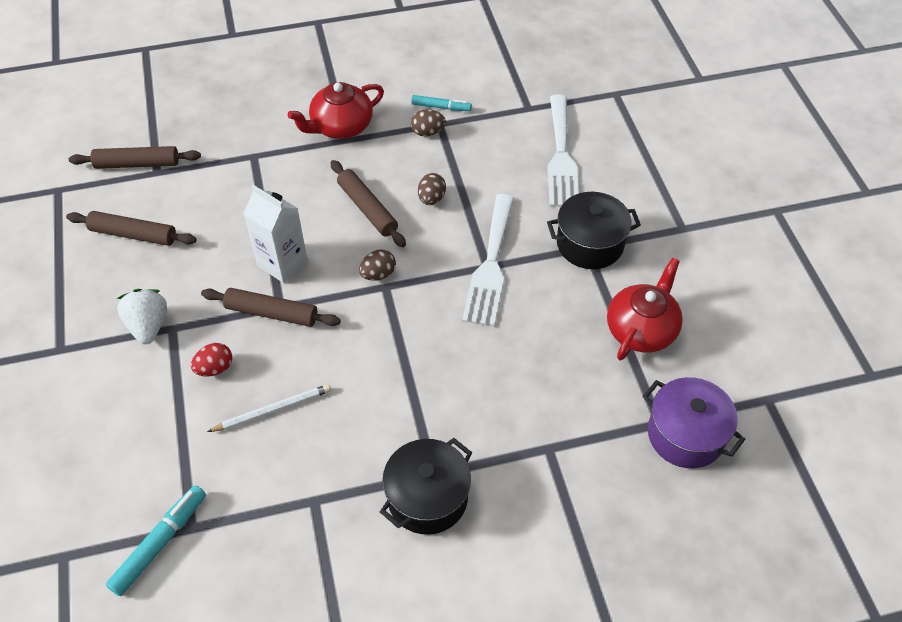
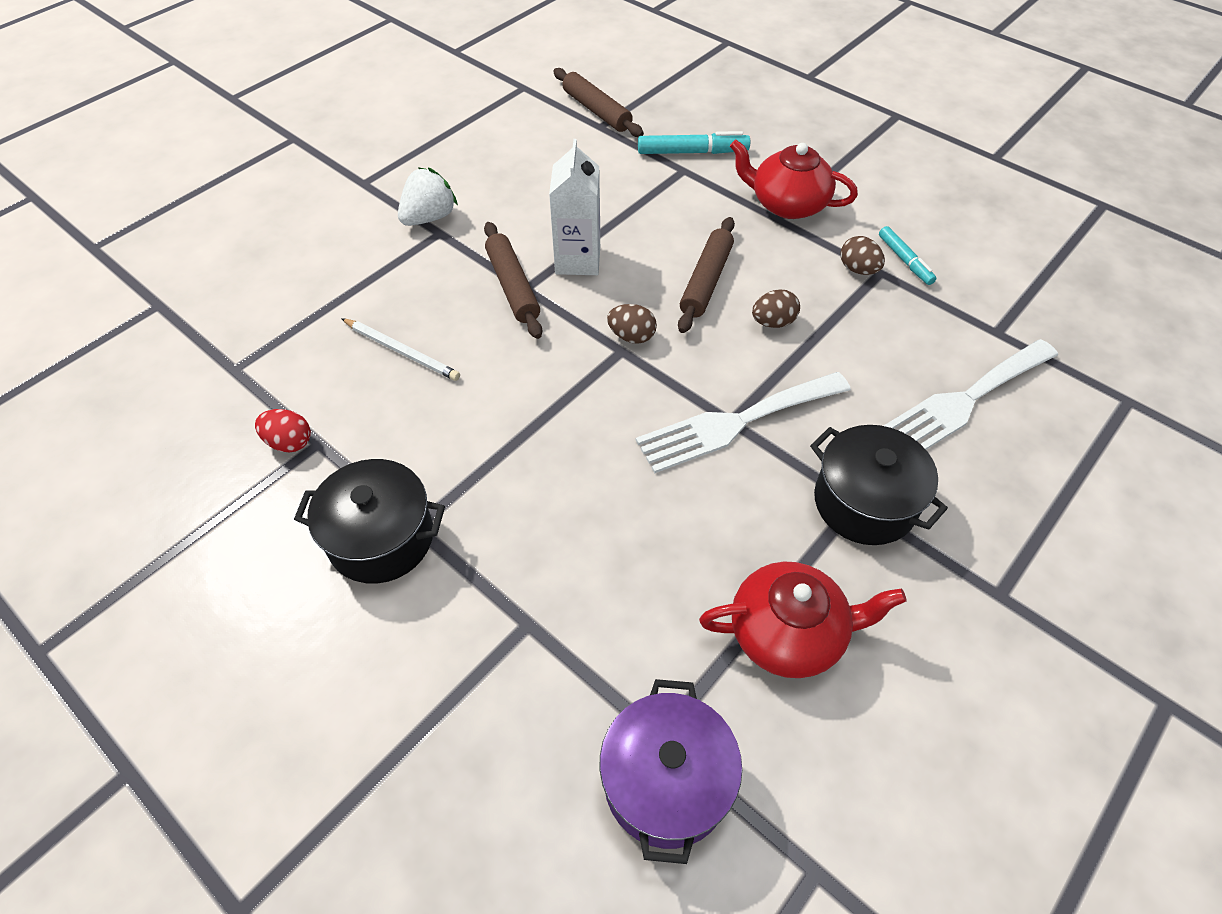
camera: 55 degrees right, 0 degrees up
(133, 234) = (519, 153): brown rolling pin -> none
(160, 543) = (205, 358): turquoise marker -> turquoise marker (692, 152)
(215, 368) = (418, 285): red egg -> red egg (289, 442)

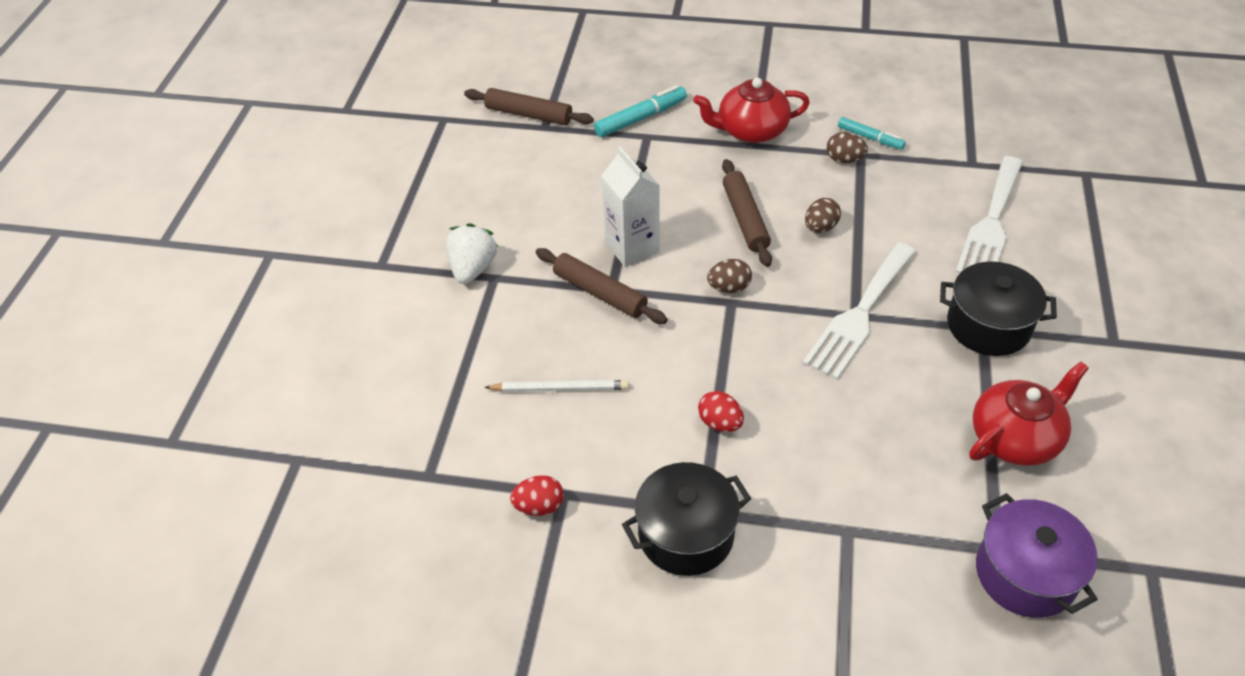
camera: 30 degrees left, 5 degrees down
(507, 454) = (720, 423): none -> red egg

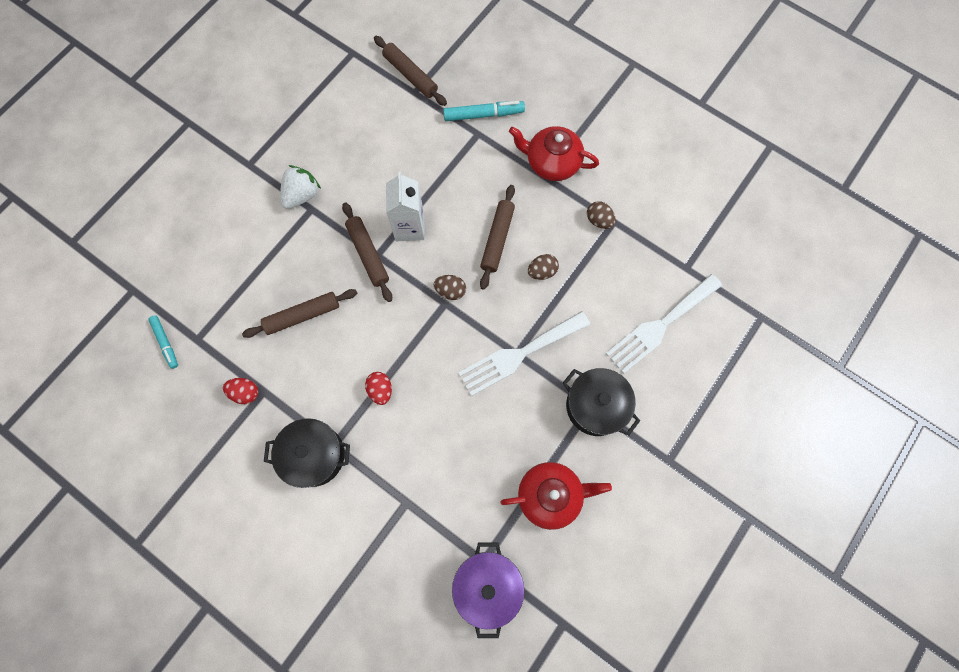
camera: 25 degrees right, 25 degrees up
(559, 388) = (302, 316): white pencil -> brown rolling pin
(870, 138) = (630, 209): turquoise marker -> turquoise marker (166, 343)

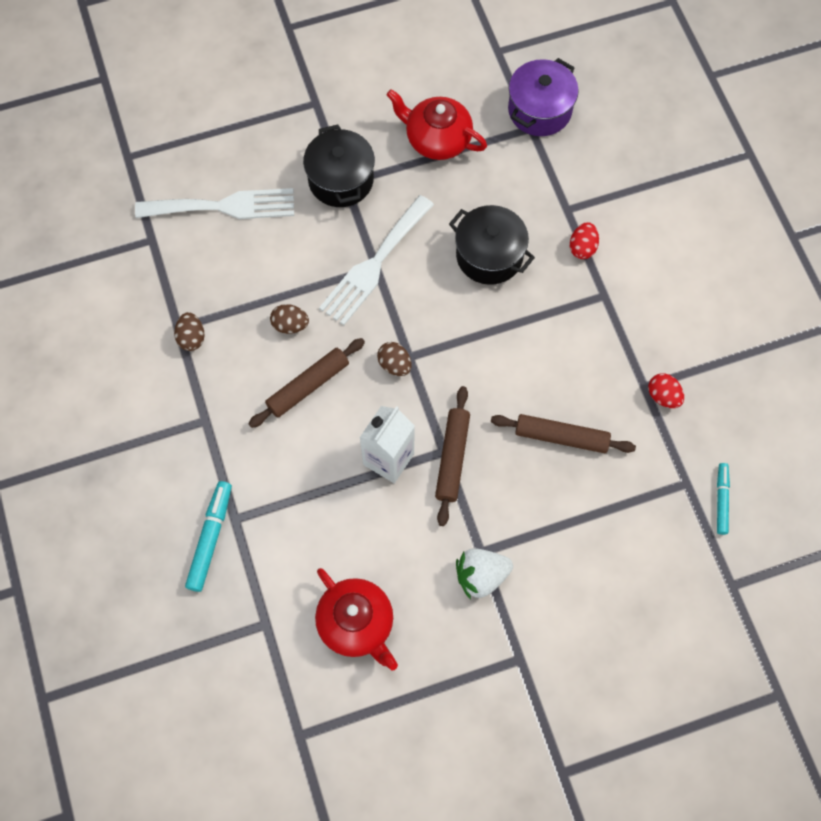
camera: 145 degrees left, 5 degrees down
(314, 455) = (627, 298): black pot -> black pot (489, 255)
(380, 390) = (528, 315): red egg -> red egg (582, 247)
(410, 75) = (253, 651): brown rolling pin -> none
(483, 115) = (210, 538): turquoise marker -> turquoise marker turned 75 degrees clockwise
(519, 354) = (374, 264): white fork -> white fork turned 120 degrees clockwise
(551, 162) = (185, 430): red teapot -> red teapot (357, 623)

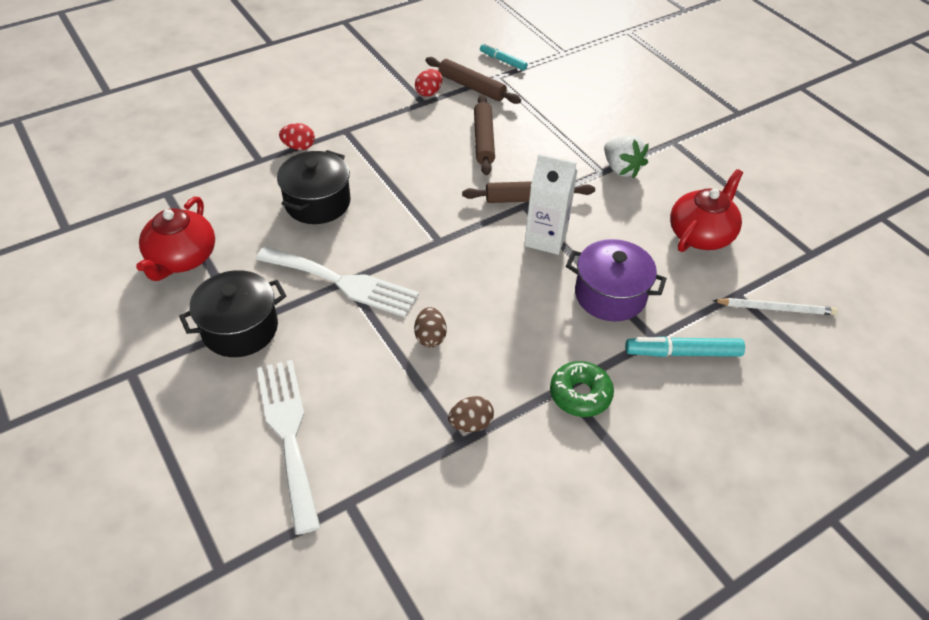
camera: 105 degrees left, 20 degrees down
(193, 432) = (580, 394): none -> green donut
(237, 654) = (775, 308): none -> white pencil
(308, 386) = (494, 309): brown rolling pin -> brown rolling pin (471, 87)
(394, 365) = (450, 249): brown egg -> none
(539, 110) = (144, 190): purple pot -> purple pot (610, 295)
(721, 500) = (503, 61): turquoise marker -> turquoise marker turned 45 degrees clockwise

